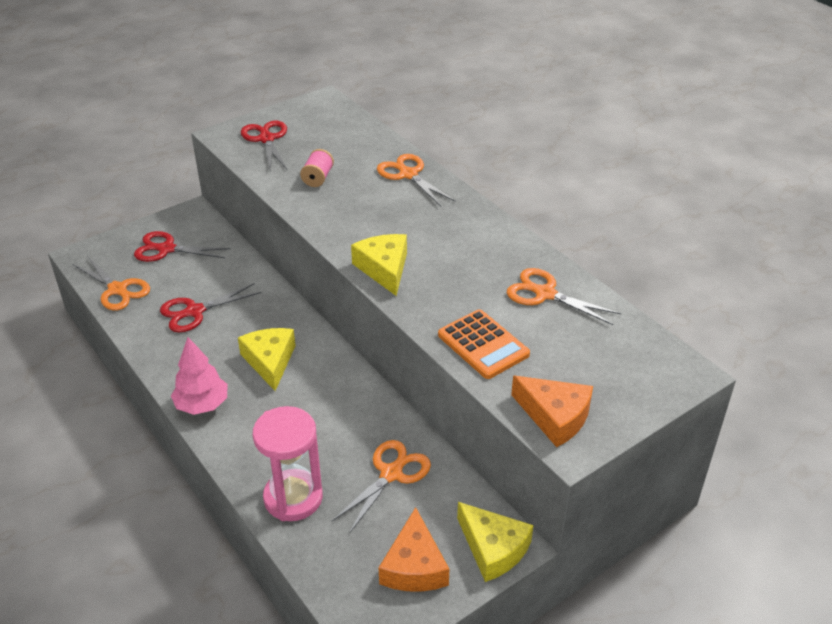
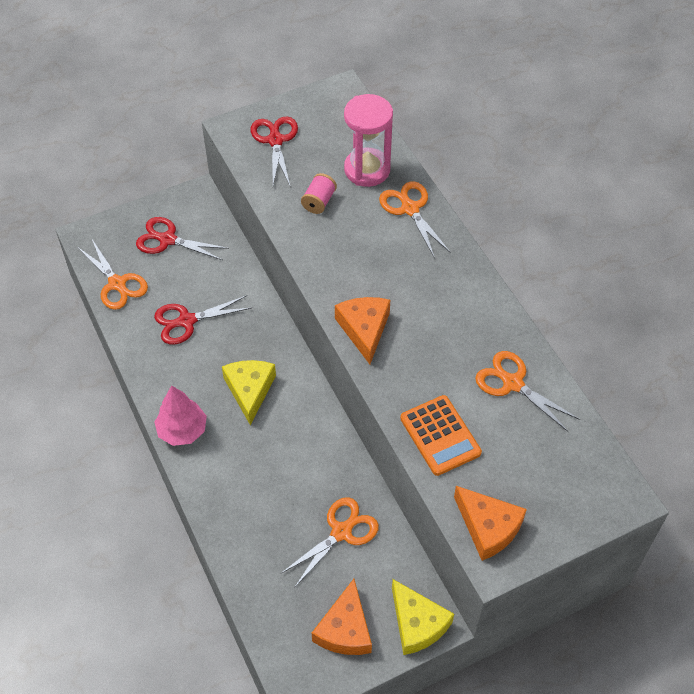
camera: 10 degrees right, 15 degrees up
(293, 498) = (251, 543): pink hourglass -> pink hourglass (367, 170)
(384, 269) = (364, 329): yellow cheese -> orange cheese

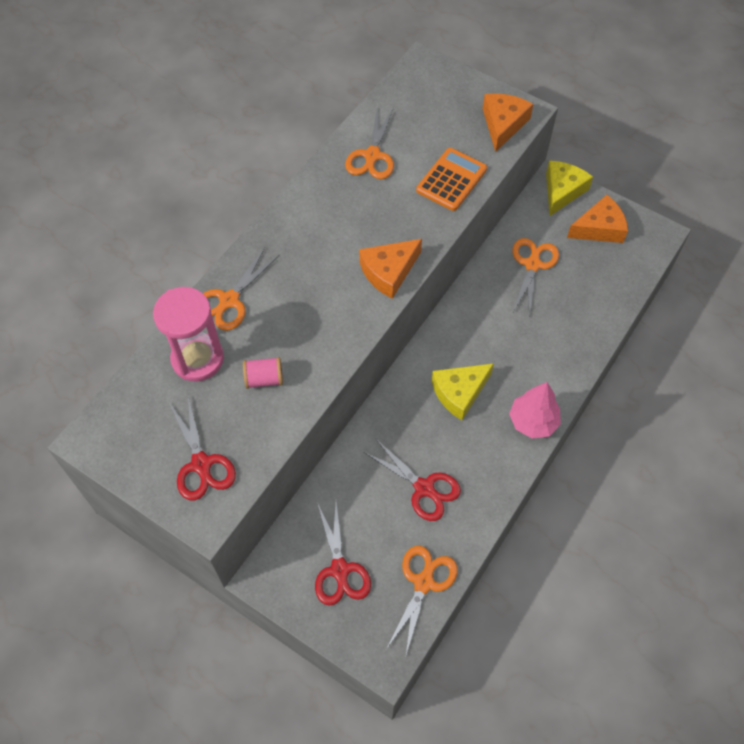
camera: 120 degrees left, 5 degrees up
(275, 140) = (201, 464): red scissors -> red scissors turned 75 degrees counterclockwise
(341, 532) = (532, 265): orange scissors -> orange scissors turned 90 degrees clockwise

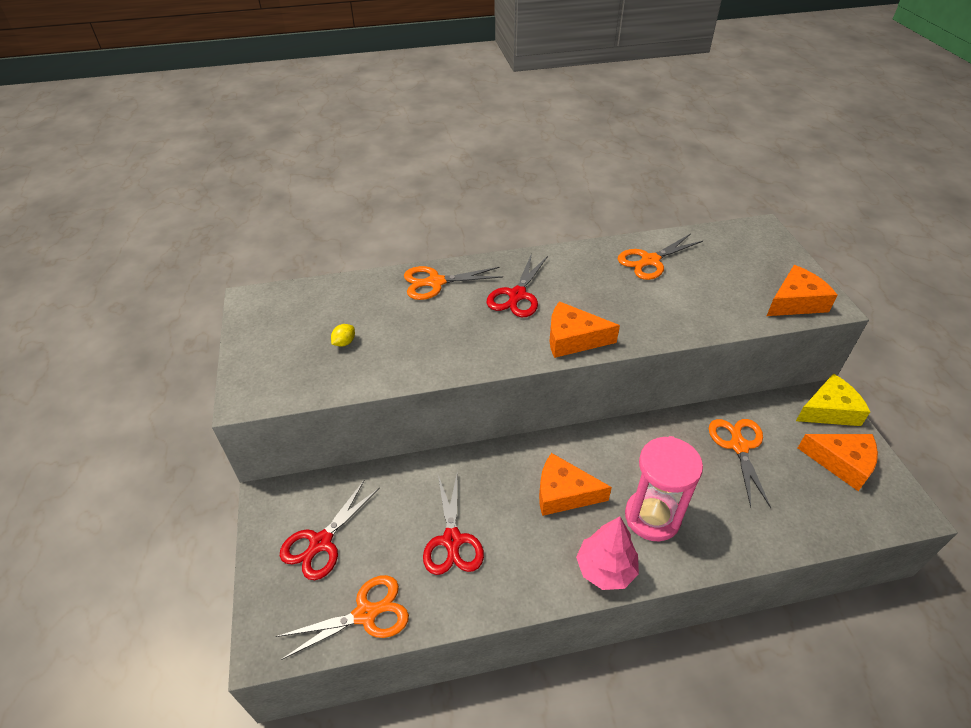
camera: 45 degrees right, 15 degrees down
(197, 359) = (371, 301): pink hourglass -> pink hourglass (652, 517)
(201, 464) = (288, 363): red scissors -> red scissors (517, 295)
(223, 411) = (344, 342): none -> yellow lemon
(264, 379) = (395, 343): pink spool -> none
(451, 180) = (701, 312): orange calculator -> none
(459, 392) = (564, 493): yellow cheese -> orange cheese
(532, 265) = (739, 446): orange scissors -> orange scissors turned 60 degrees counterclockwise

